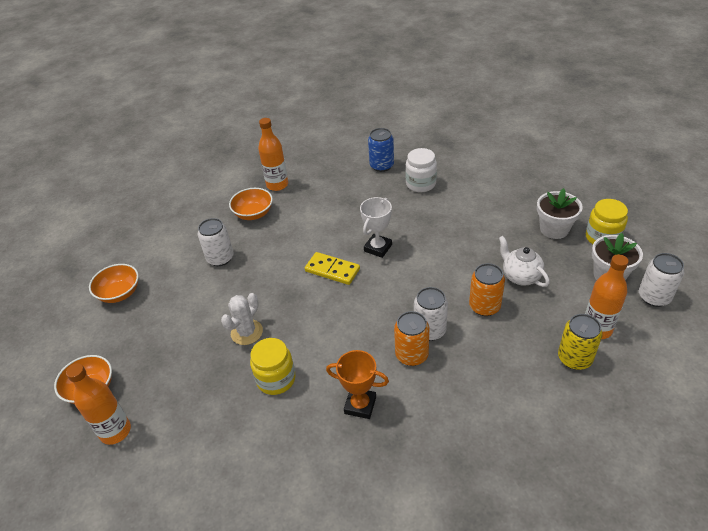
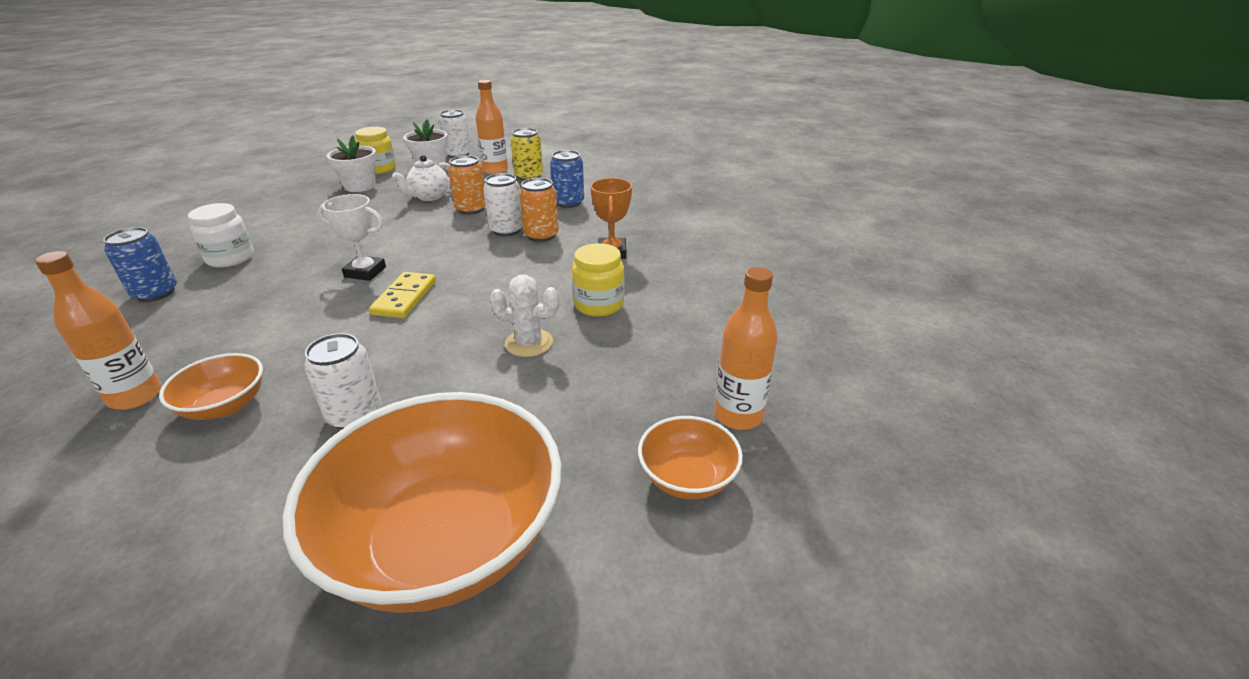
camera: 110 degrees left, 10 degrees down
(120, 293) = (445, 541): orange bowl -> orange bowl, size x2.17
(488, 387) = (568, 202): none -> blue can

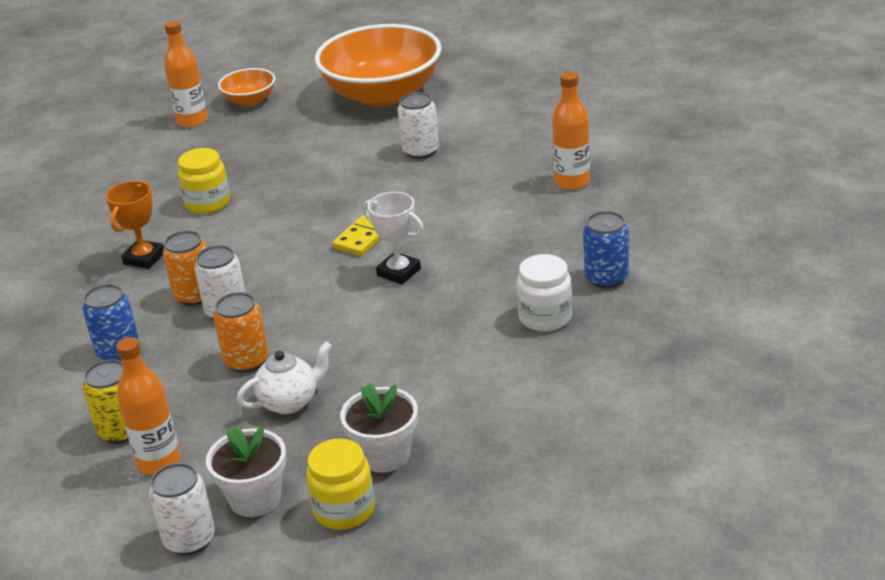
camera: 155 degrees left, 0 degrees up
(225, 406) = (506, 167): orange bowl -> none
(529, 343) = (285, 180): white cactus -> none

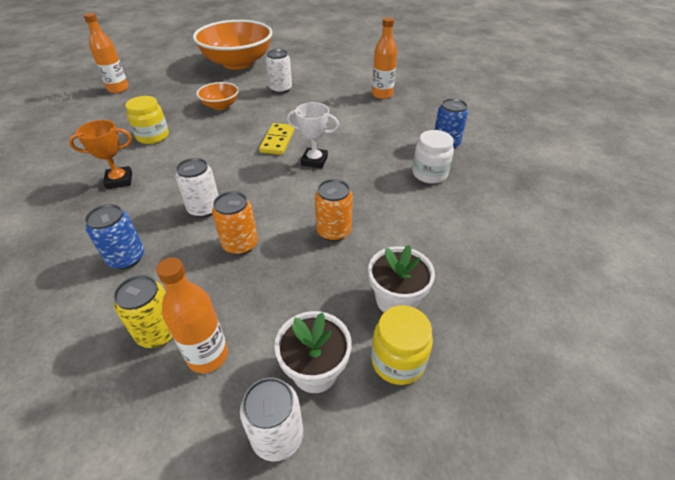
camera: 25 degrees left, 10 degrees up
(144, 258) = (119, 180): orange trophy -> orange trophy turned 75 degrees clockwise
(195, 295) = (173, 201): orange can -> orange can (334, 231)
(250, 100) = (153, 74): orange bowl -> orange bowl (220, 106)
(290, 402) = (294, 271): white teapot -> none

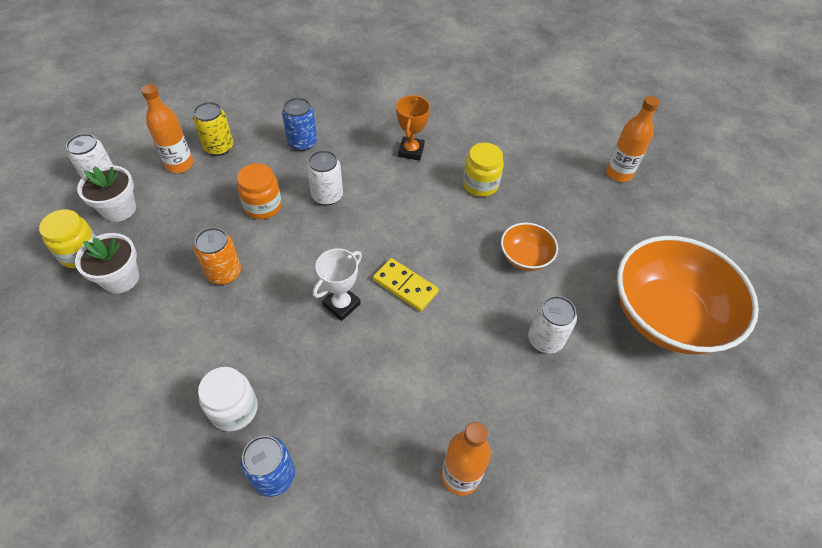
camera: 115 degrees right, 10 degrees up
(240, 244) = (263, 206): orange can -> orange jar

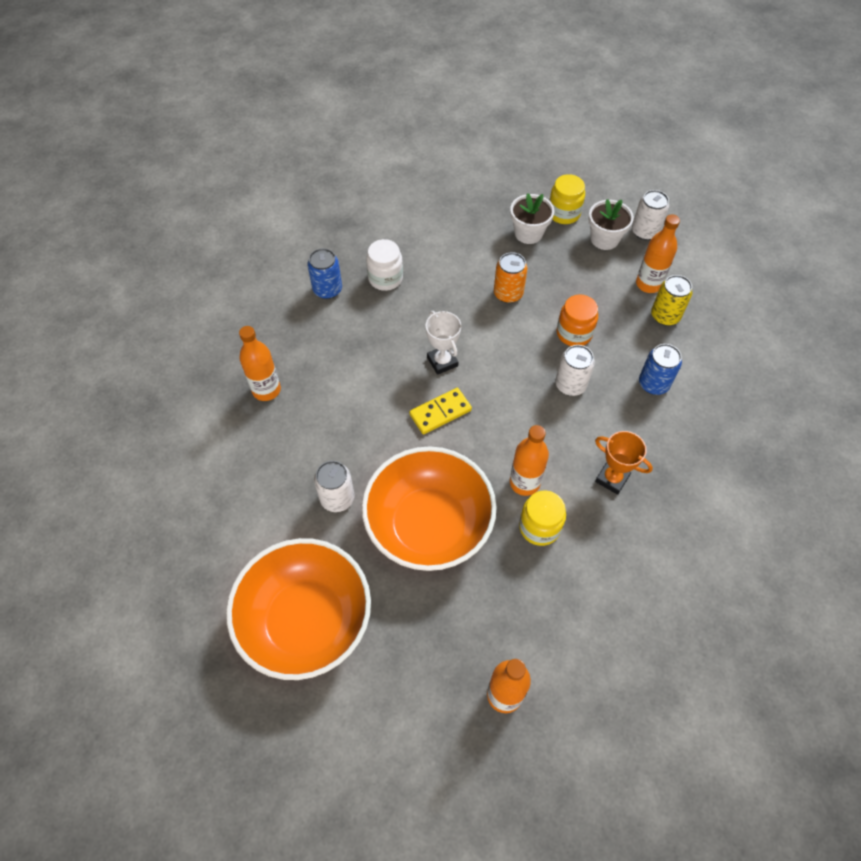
camera: 115 degrees right, 5 degrees up
(446, 203) = (524, 482): none -> orange bottle
(525, 257) = (429, 525): orange bowl -> orange bowl, size x2.17

